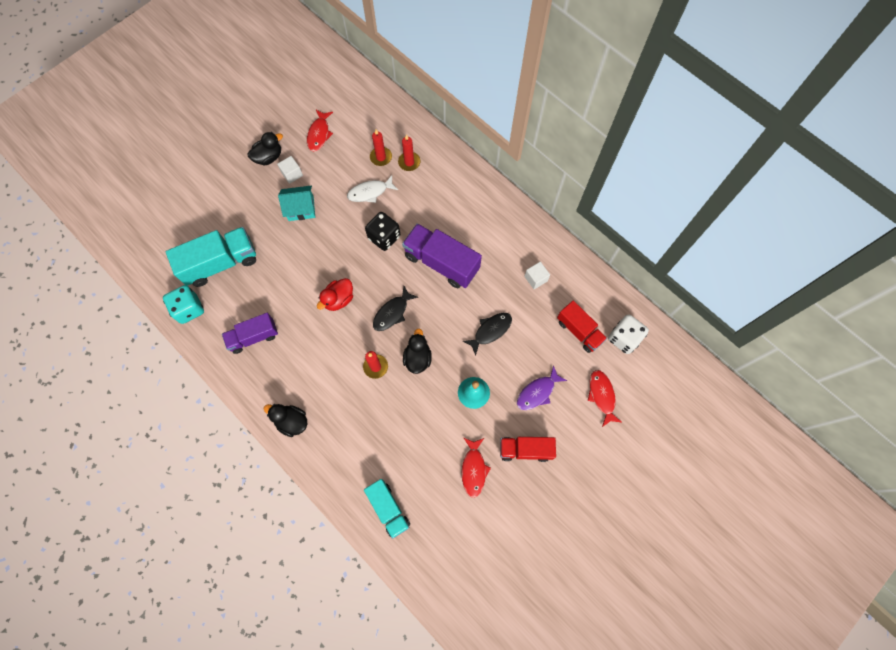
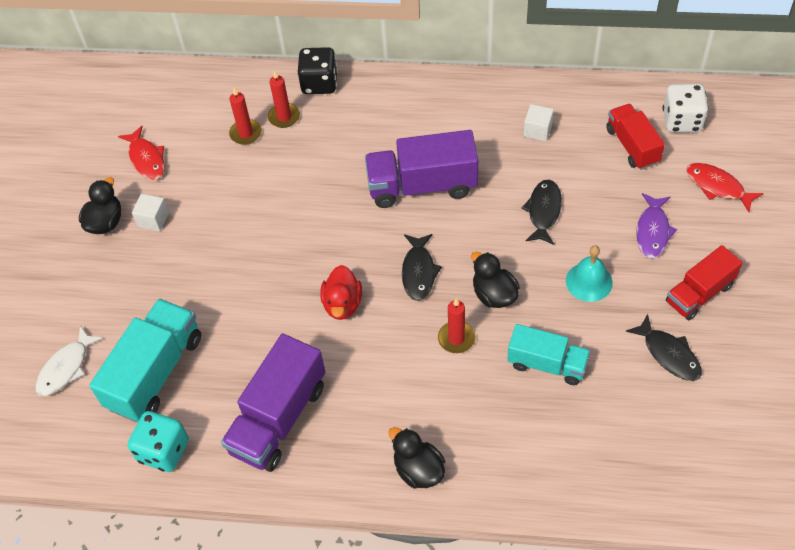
camera: 35 degrees left, 15 degrees down
(253, 337) = (278, 418): purple truck -> purple truck, size x1.56
(292, 421) = (418, 470): black duck -> black duck turned 60 degrees clockwise
(301, 208) = (201, 246): turquoise house -> none
(370, 192) = (268, 175): white fish -> white fish (66, 368)
(384, 237) = (331, 206): black dice -> black dice (319, 83)
(388, 508) = (622, 467): turquoise truck -> turquoise truck (547, 364)
(474, 469) = (668, 354): red fish -> black fish
(579, 331) = (632, 146): red truck -> red truck turned 120 degrees counterclockwise

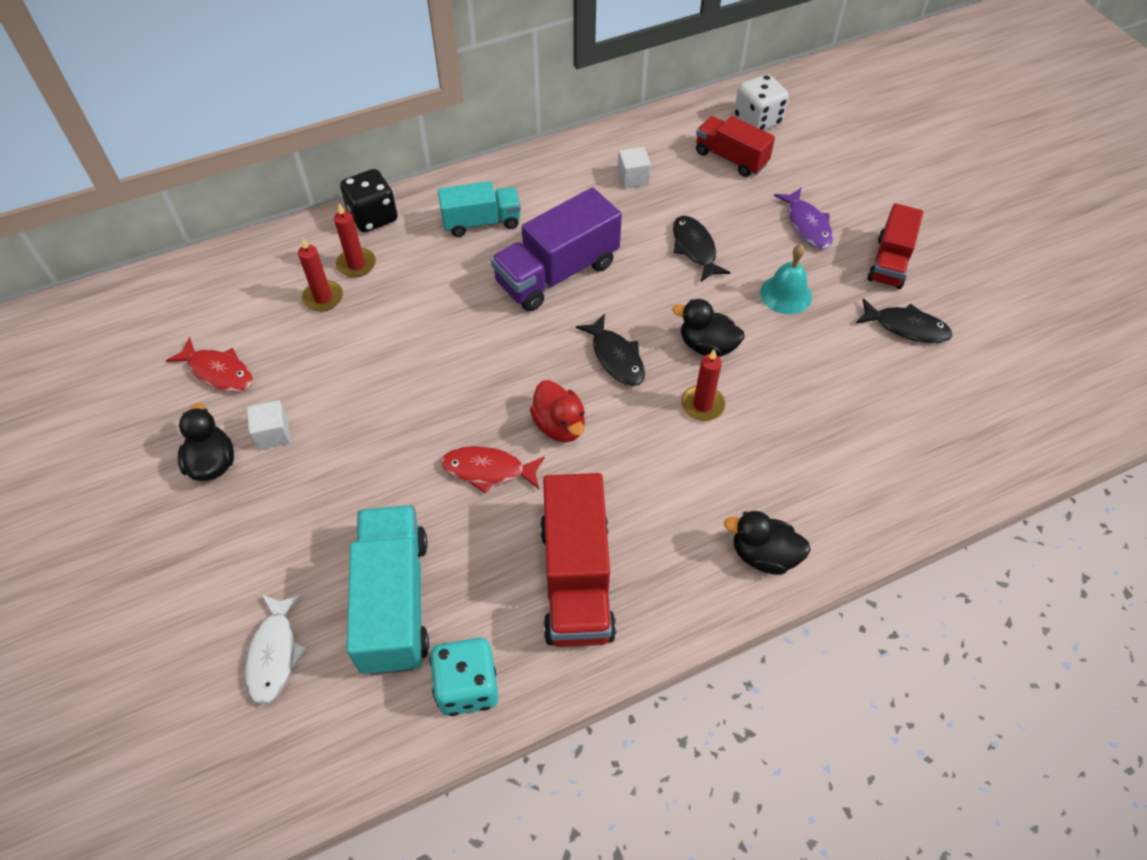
camera: 35 degrees left, 0 degrees up
(278, 418) = (576, 579): purple truck -> red truck
(547, 364) = (807, 388): turquoise truck -> turquoise truck (481, 222)
(717, 187) = (832, 164): red fish -> red fish (488, 470)

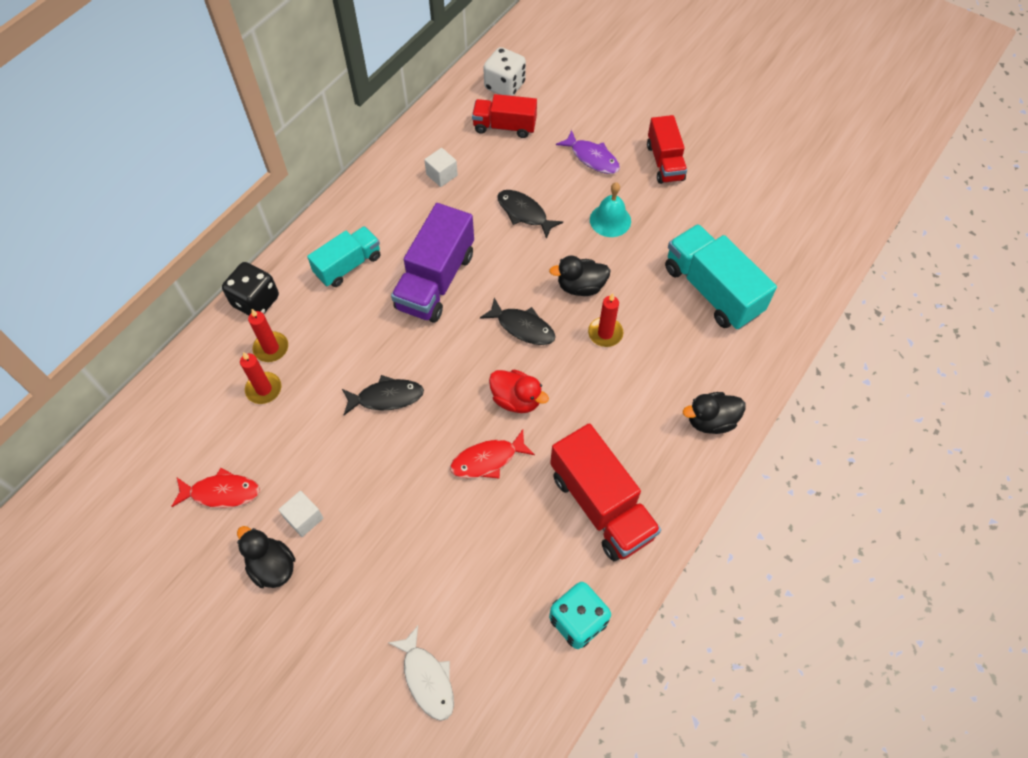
camera: 30 degrees left, 5 degrees up
(394, 602) = (487, 592): turquoise truck -> turquoise truck (712, 290)
(906, 327) = (704, 208): black fish -> black fish (386, 397)

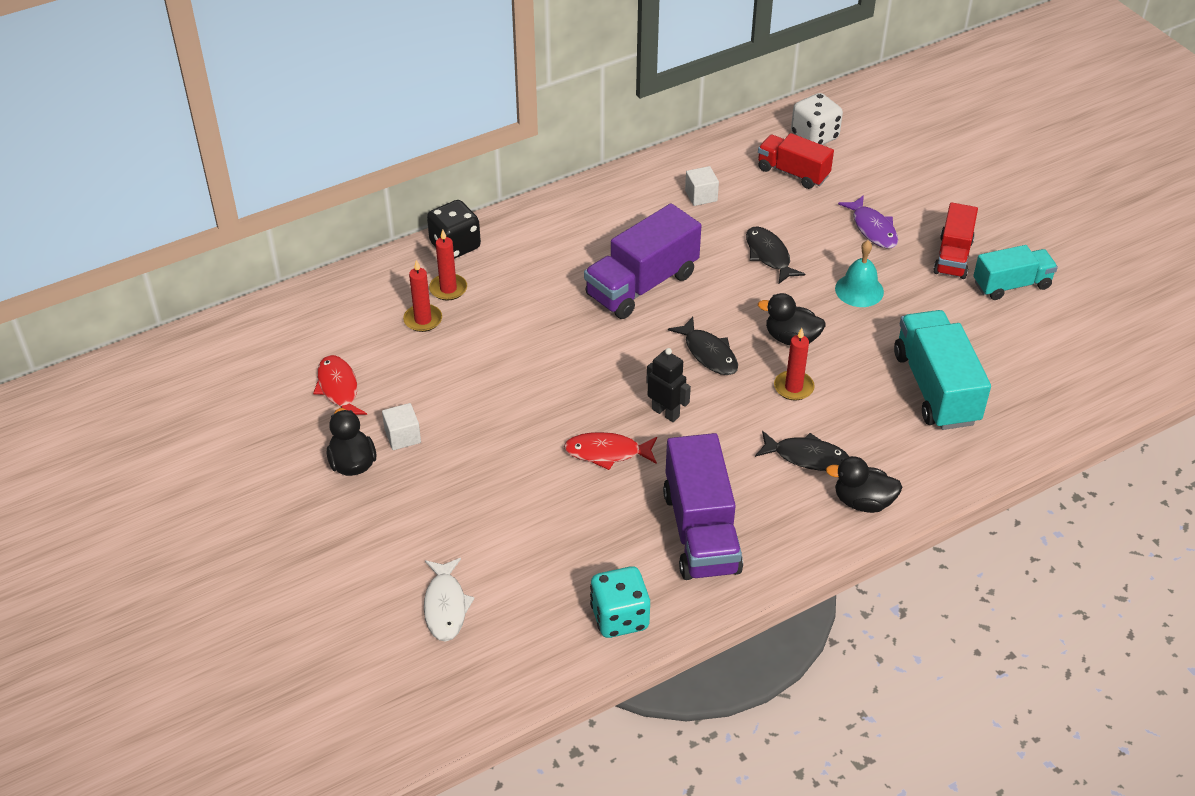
camera: 25 degrees right, 15 degrees down
(221, 492) = (338, 389): red fish -> red fish turned 135 degrees counterclockwise
(348, 265) = (561, 244): turquoise truck -> turquoise truck (1011, 285)
(386, 397) = (536, 366): black fish -> black fish (807, 457)
(516, 399) = (665, 412): red duck -> black robot
(601, 505) = (701, 531): red truck -> purple truck

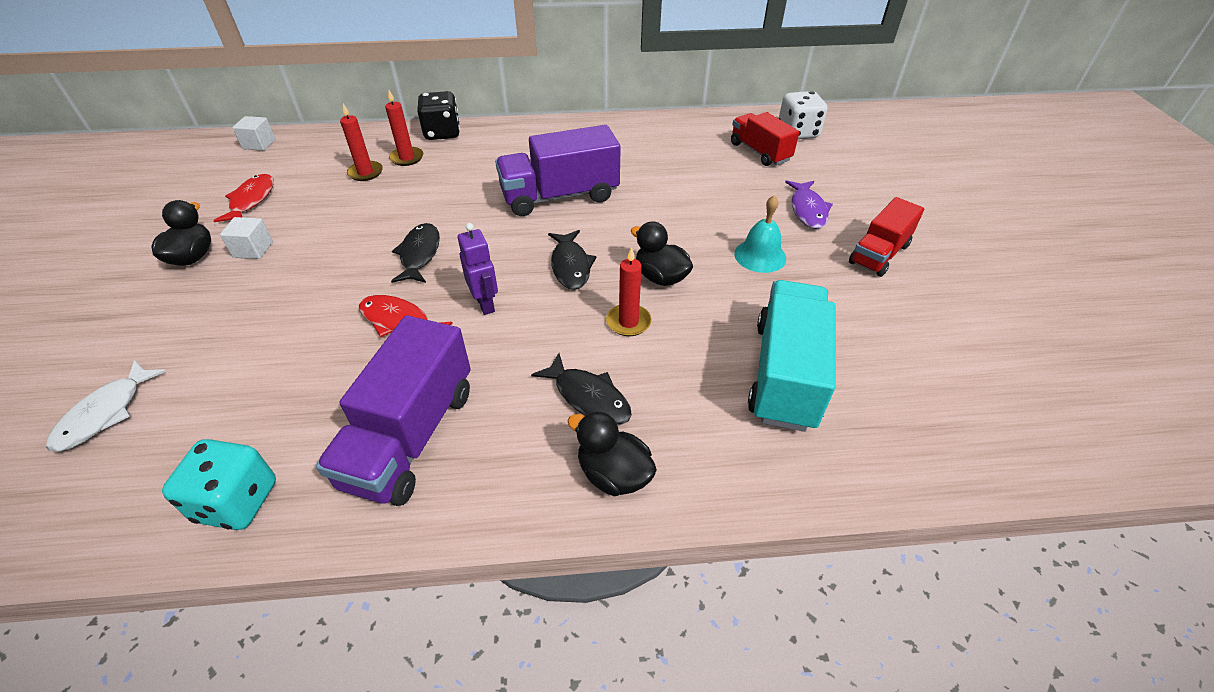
camera: 25 degrees right, 0 degrees up
(665, 412) = (485, 304): black robot -> purple robot
(701, 196) = (666, 148): white cube -> white cube (259, 144)
(769, 255) = (691, 205): black fish -> black fish (419, 254)
(1011, 285) = (933, 297): turquoise truck -> none

